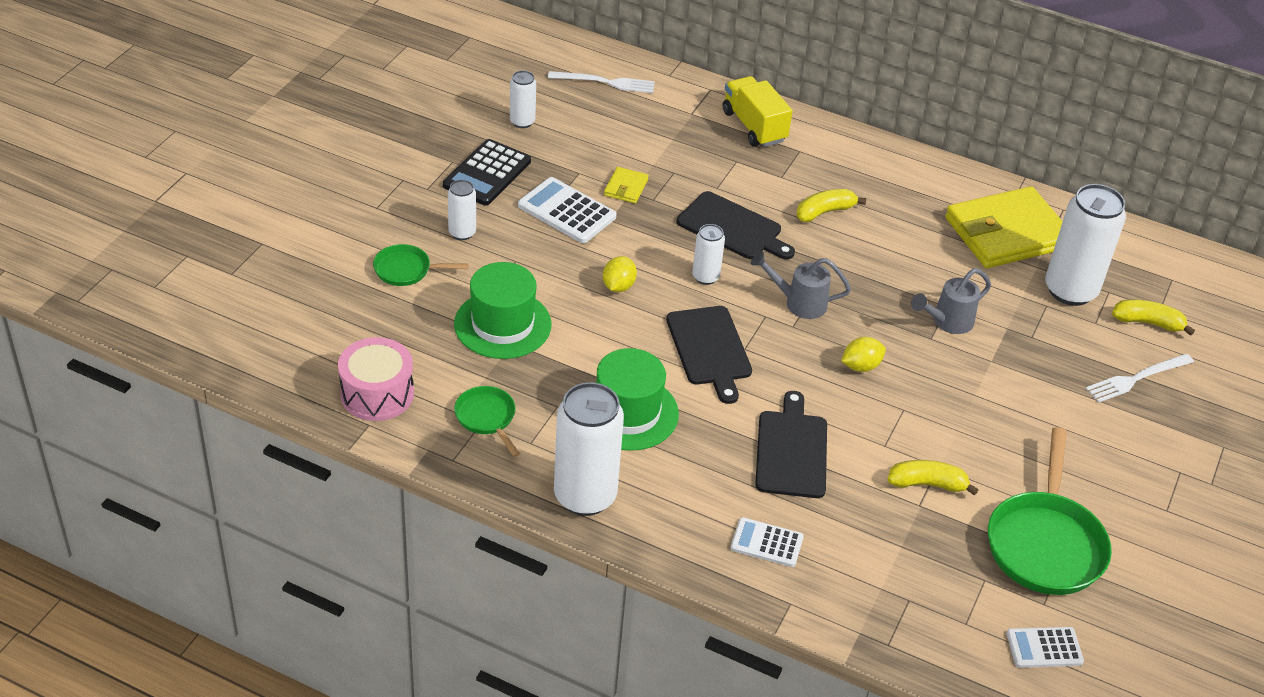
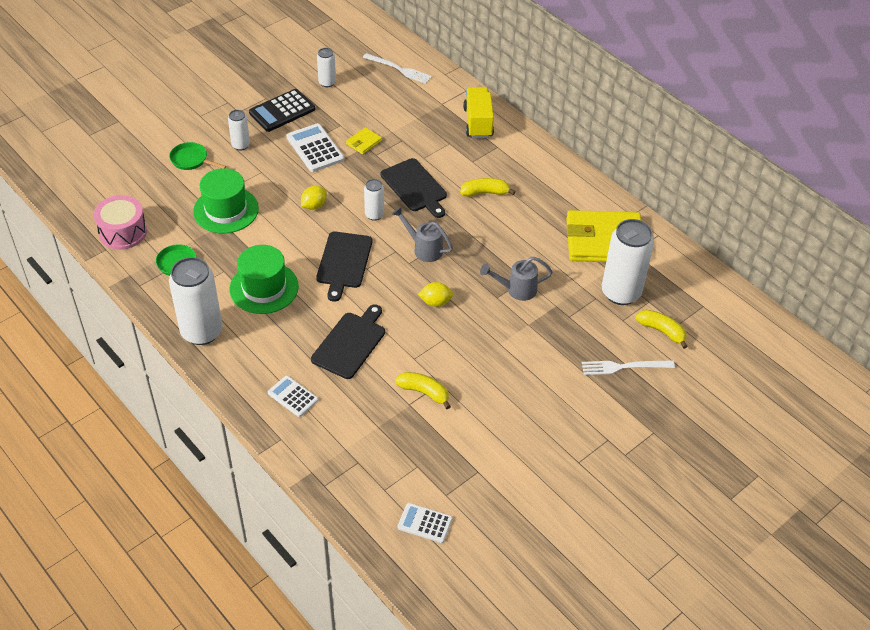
camera: 25 degrees right, 5 degrees up
(1045, 543) = (475, 456): green pan -> none

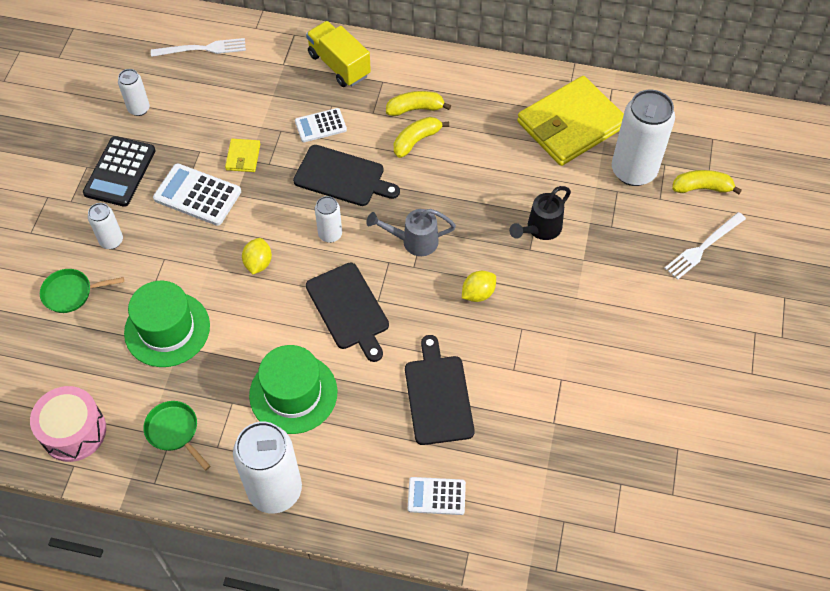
camera: 35 degrees left, 10 degrees up
(424, 392) = (556, 400): yellow banana -> yellow banana (415, 109)
(425, 523) = (681, 539): white calculator -> white calculator (320, 126)
(516, 290) = (540, 229): grey watering can -> black watering can

